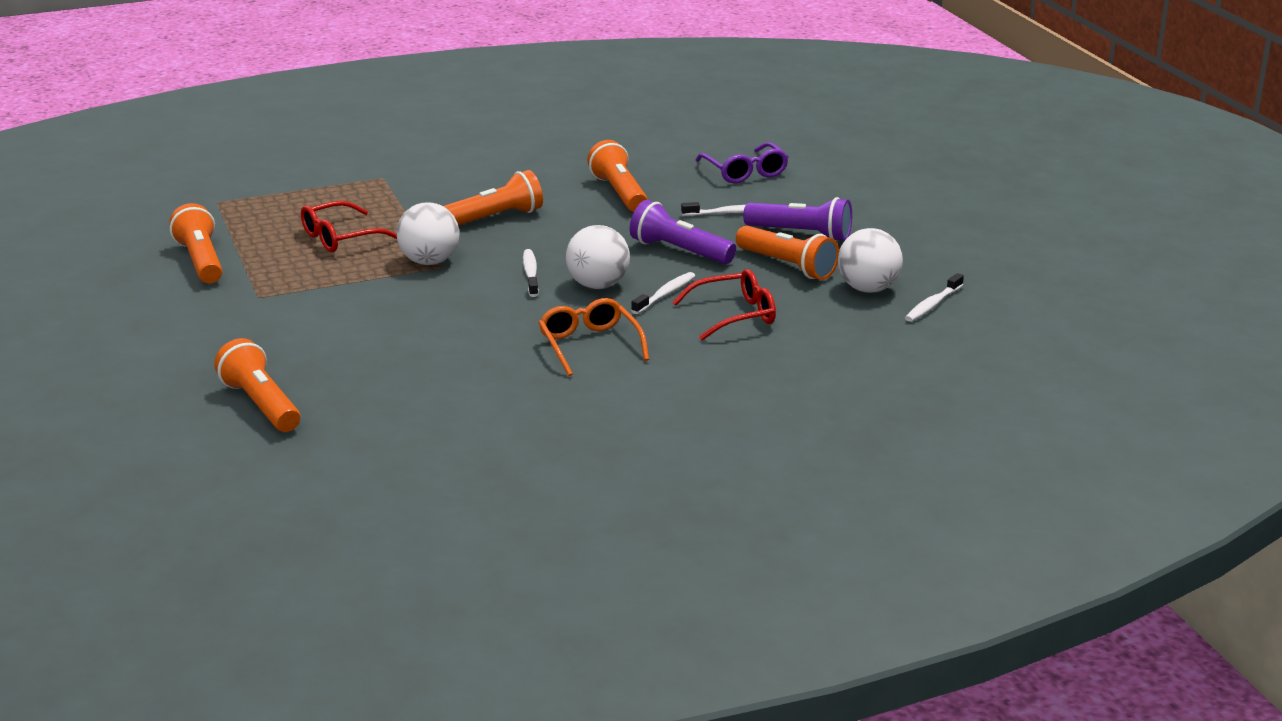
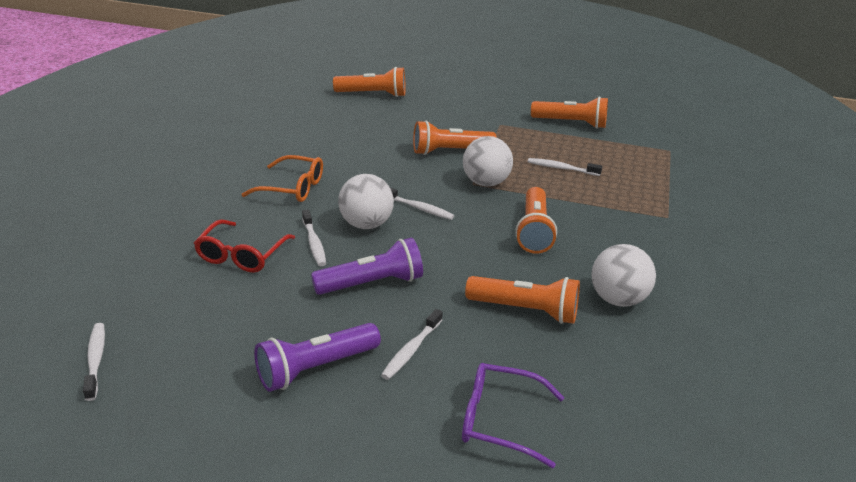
camera: 125 degrees right, 5 degrees up
(341, 238) = (561, 168): red glasses -> white toothbrush
(787, 266) = (272, 323): orange flashlight -> orange flashlight (450, 151)
(868, 289) = (173, 342): white ball -> white ball (617, 299)

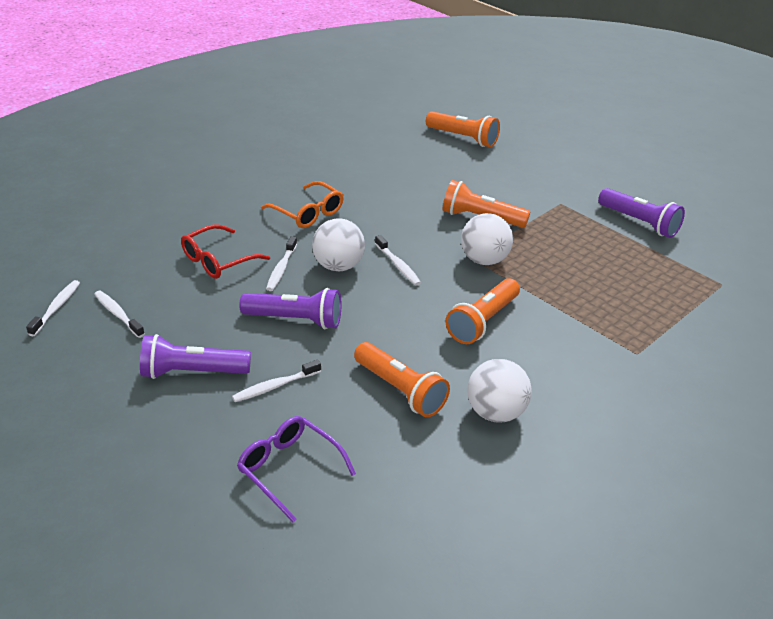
camera: 30 degrees right, 5 degrees up
(561, 168) = (576, 268): white toothbrush -> white toothbrush (118, 314)
(571, 123) = (639, 222): orange flashlight -> purple flashlight

